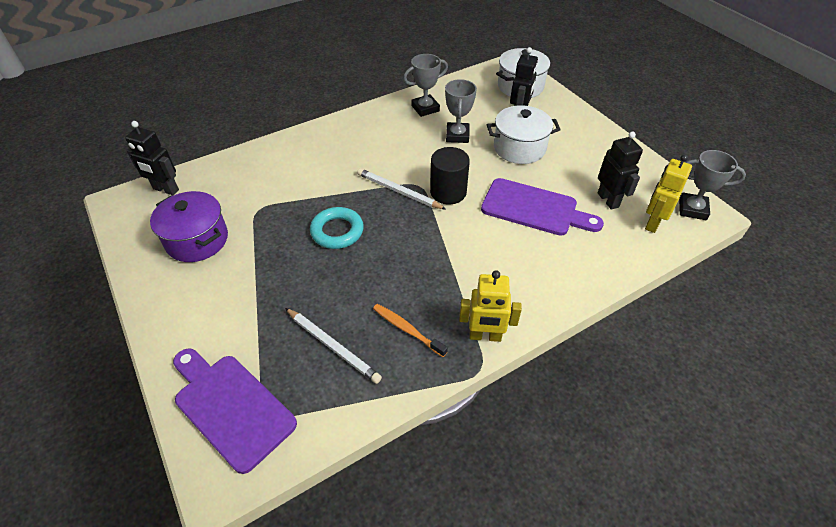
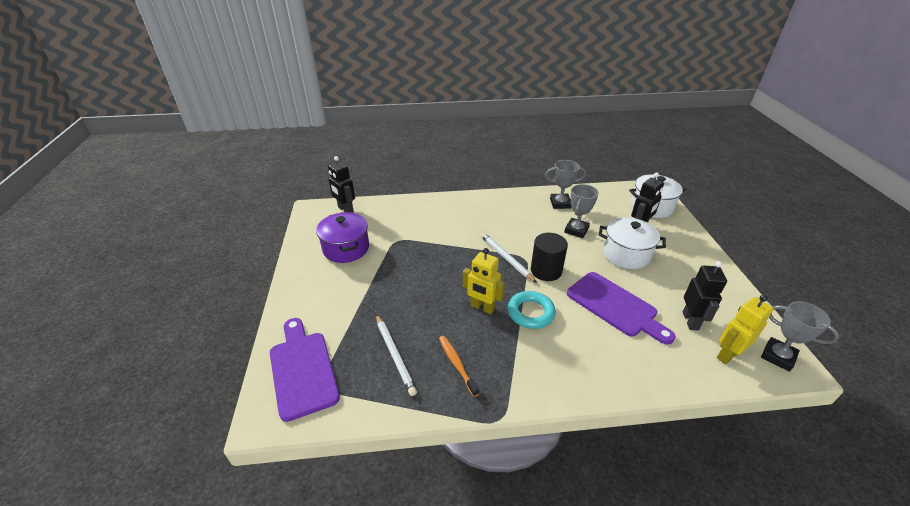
camera: 25 degrees right, 10 degrees down
(337, 231) = (444, 273): turquoise ring -> turquoise ring (530, 313)
(485, 336) = (517, 394): yellow robot -> yellow robot (482, 307)

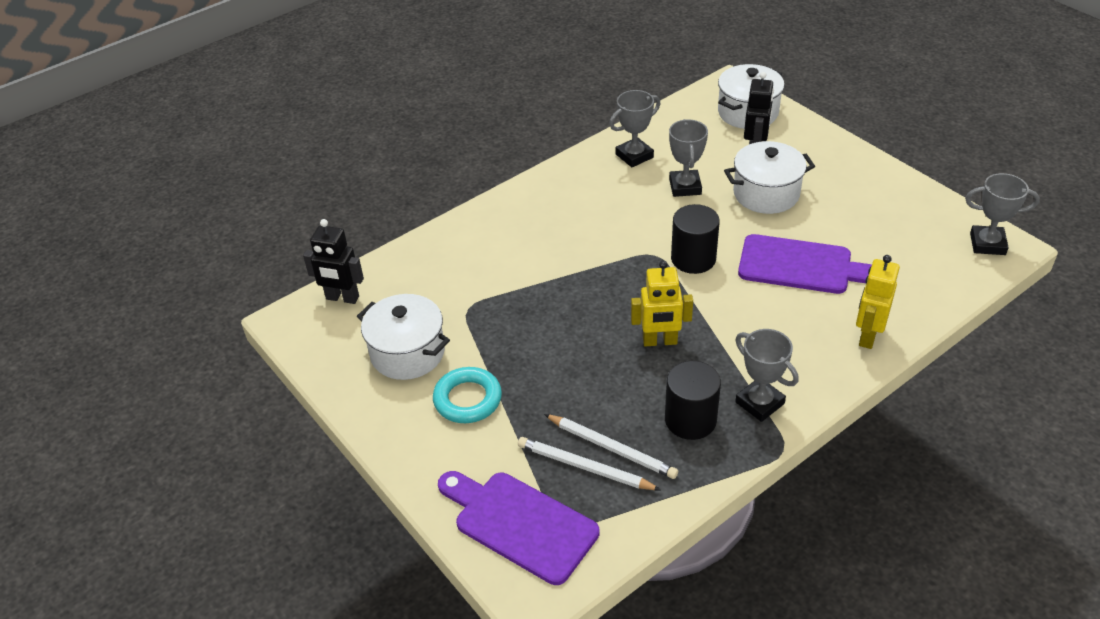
camera: 30 degrees left, 5 degrees up
(346, 248) = (407, 353): purple pot -> white pot
(457, 364) = (690, 420): orange toothbrush -> black cylinder
(506, 258) = (633, 265): white pencil -> white pencil (585, 467)
(511, 378) = (759, 403): none -> grey trophy
(530, 313) = (719, 319): turquoise ring -> turquoise ring (467, 399)
(690, 321) = (887, 245): black robot -> none
(727, 355) = (943, 265): yellow robot -> yellow robot (867, 336)

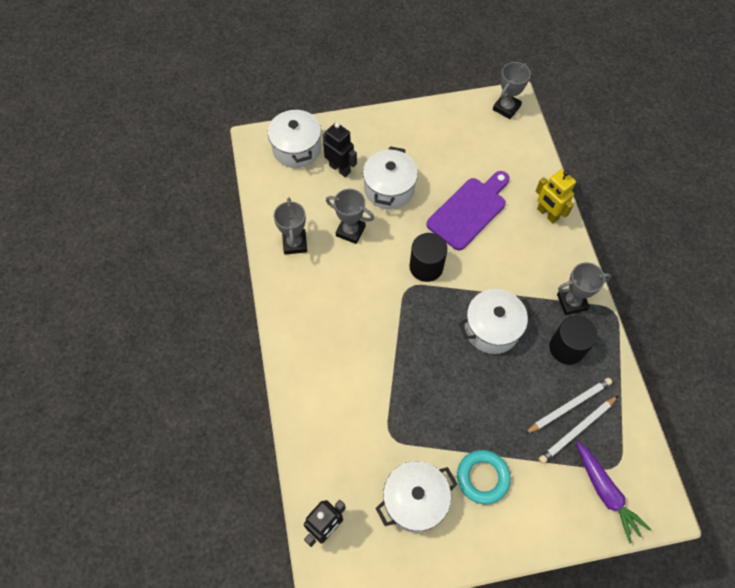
camera: 65 degrees left, 20 degrees up
(520, 524) = (606, 493): purple cutting board -> purple carrot
(660, 341) = (491, 329): yellow robot -> white pot

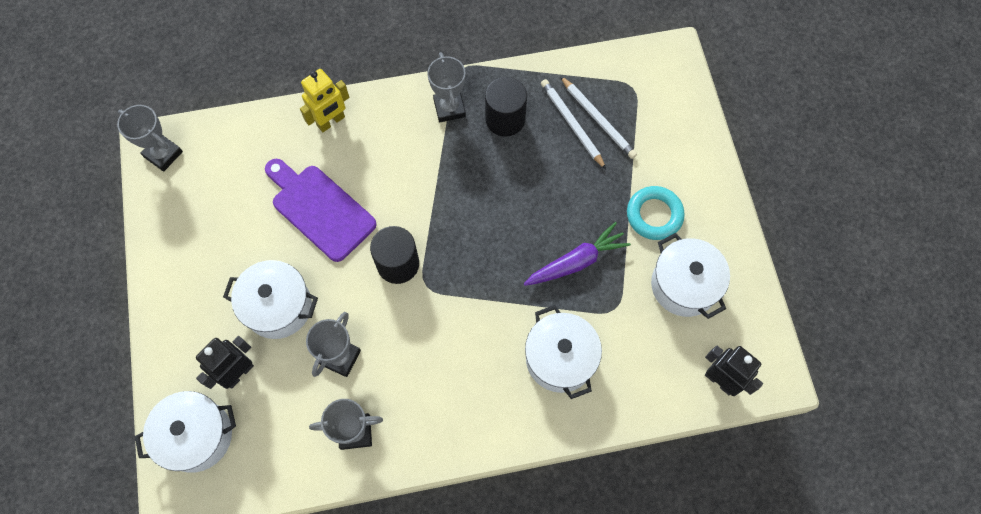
camera: 90 degrees left, 5 degrees up
(491, 329) = (482, 194): white pot -> white pot (560, 359)
(606, 493) = (661, 101): purple carrot -> purple carrot (576, 261)

